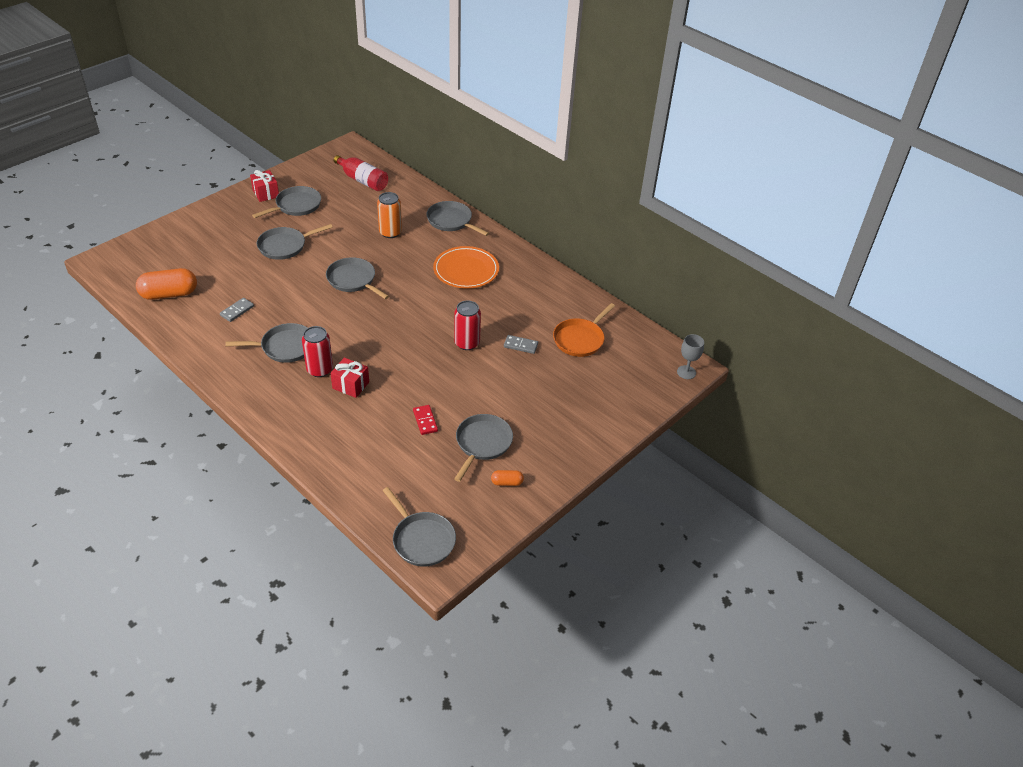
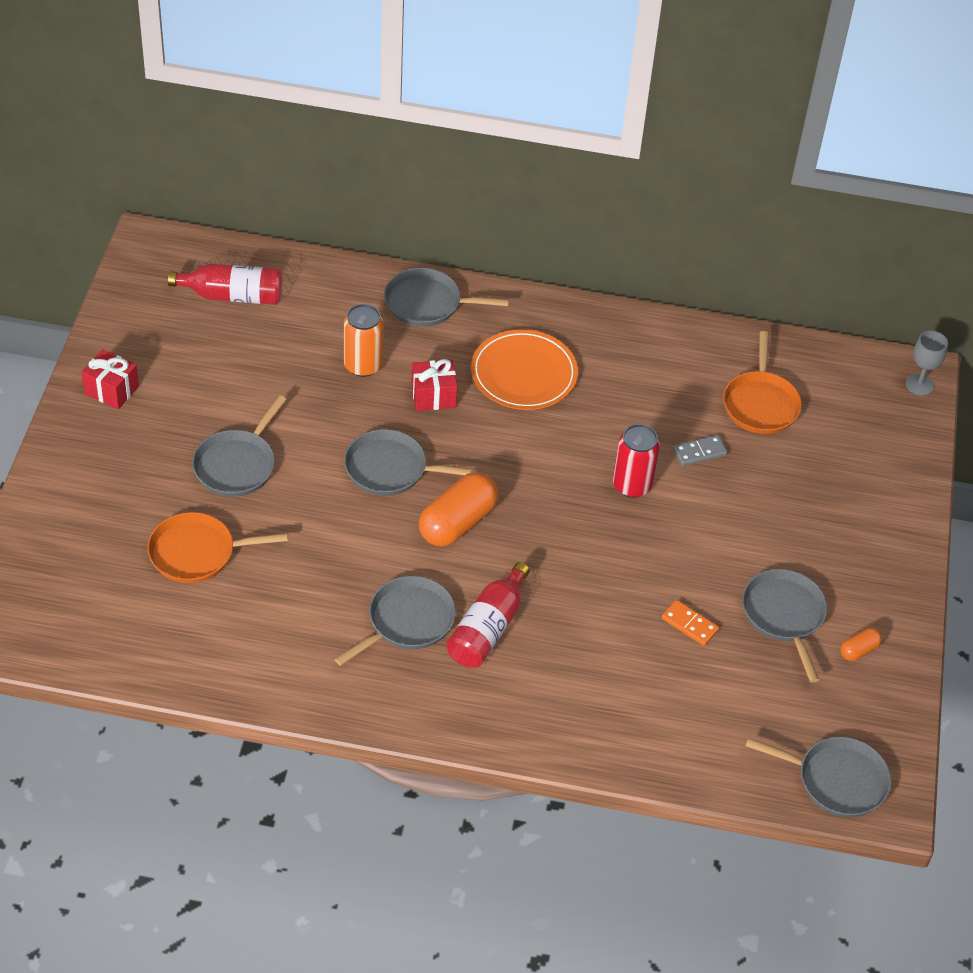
camera: 35 degrees left, 5 degrees up
(169, 294) = (155, 631): orange capsule -> orange capsule (457, 523)
(224, 272) = (197, 553): none -> orange pan
(237, 311) = (282, 604): grey domino -> none
(296, 205) = (180, 388): grey pan -> none
(320, 369) = (488, 628): red can -> red bottle
(350, 385) = (550, 628): red gift -> red gift (433, 396)
(425, 421) = (689, 624): red domino -> orange domino

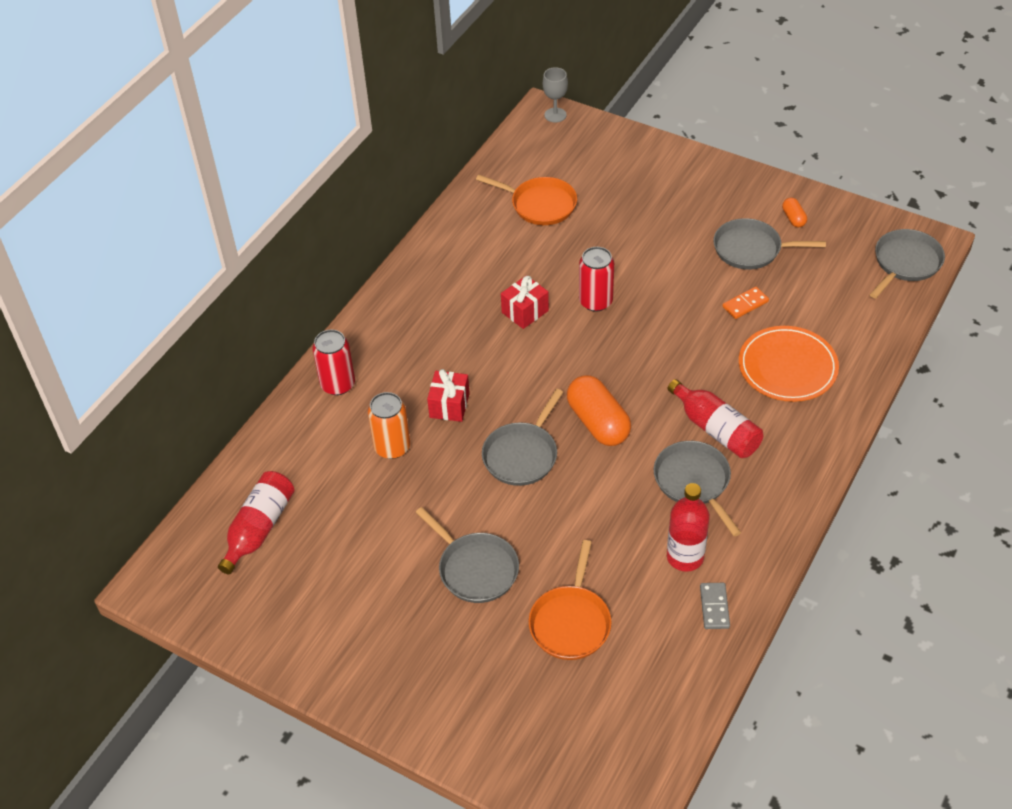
camera: 65 degrees left, 0 degrees up
(111, 390) = (339, 655): red gift -> red gift (525, 311)
(305, 631) = (685, 557): none -> red bottle
(427, 303) = (338, 384): grey pan -> red can
(524, 373) = (449, 338): orange plate -> orange plate (787, 367)
(699, 452) = (576, 253): grey domino -> grey domino (714, 607)

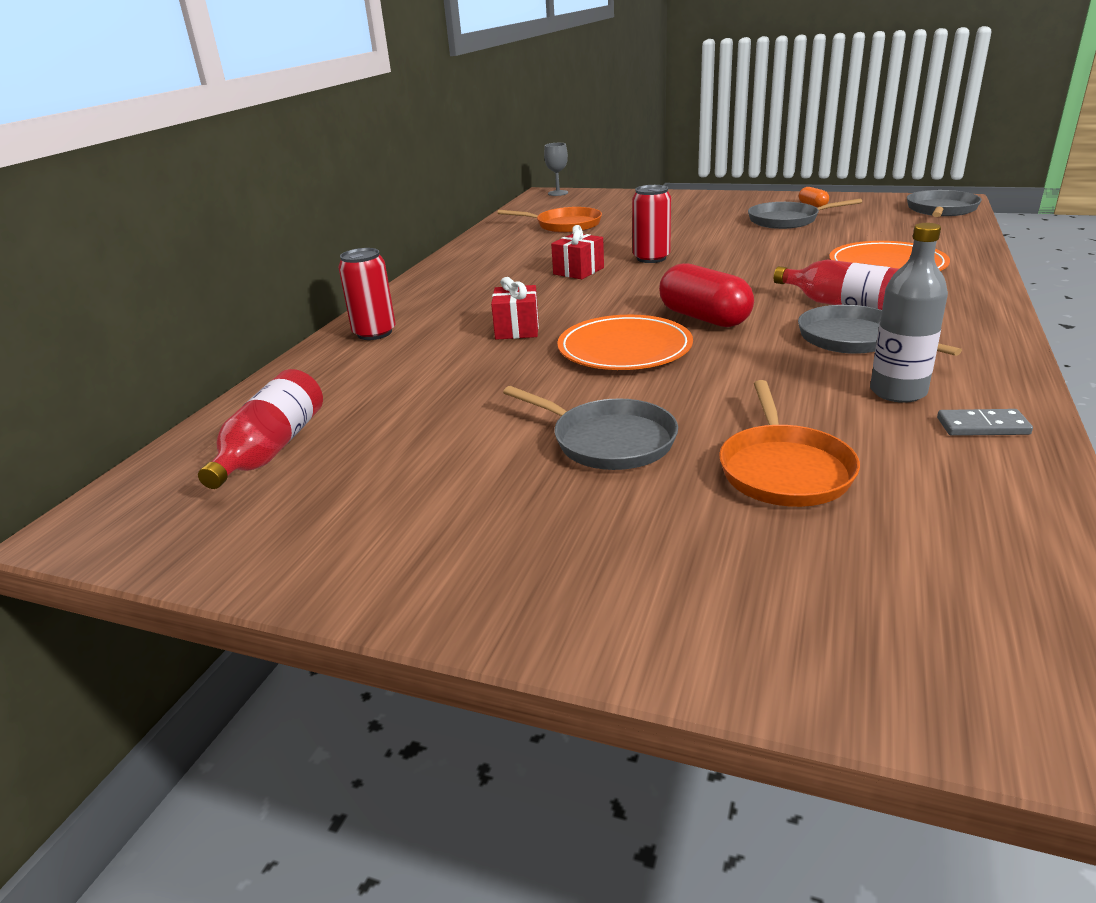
camera: 10 degrees left, 20 degrees down
(392, 447) = (453, 364): orange can -> none
(522, 455) = (624, 348): grey pan -> orange plate
(598, 422) = (704, 318): orange capsule -> red capsule
(685, 557) = (898, 392): red bottle -> grey bottle
(714, 607) = (982, 426): grey domino -> grey domino turned 75 degrees counterclockwise
(745, 304) = (808, 243): orange domino -> none

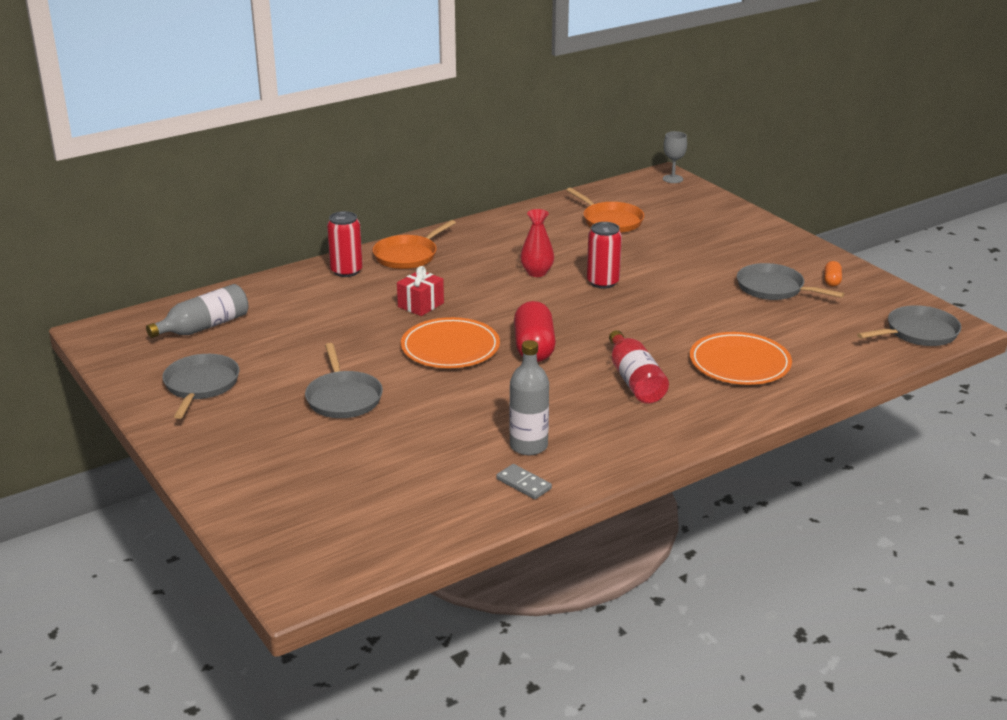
camera: 35 degrees right, 0 degrees up
(272, 449) = (204, 327): red bottle -> grey bottle
(578, 271) = (537, 272): red gift -> red vase
(784, 470) = (388, 452): orange pan -> orange pan (408, 256)
(853, 339) = (583, 405): grey pan -> grey pan (201, 385)

